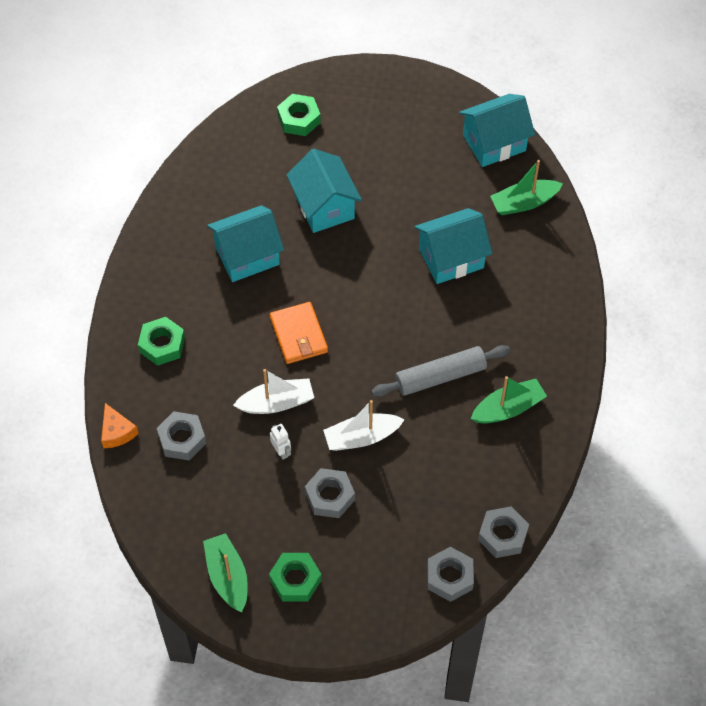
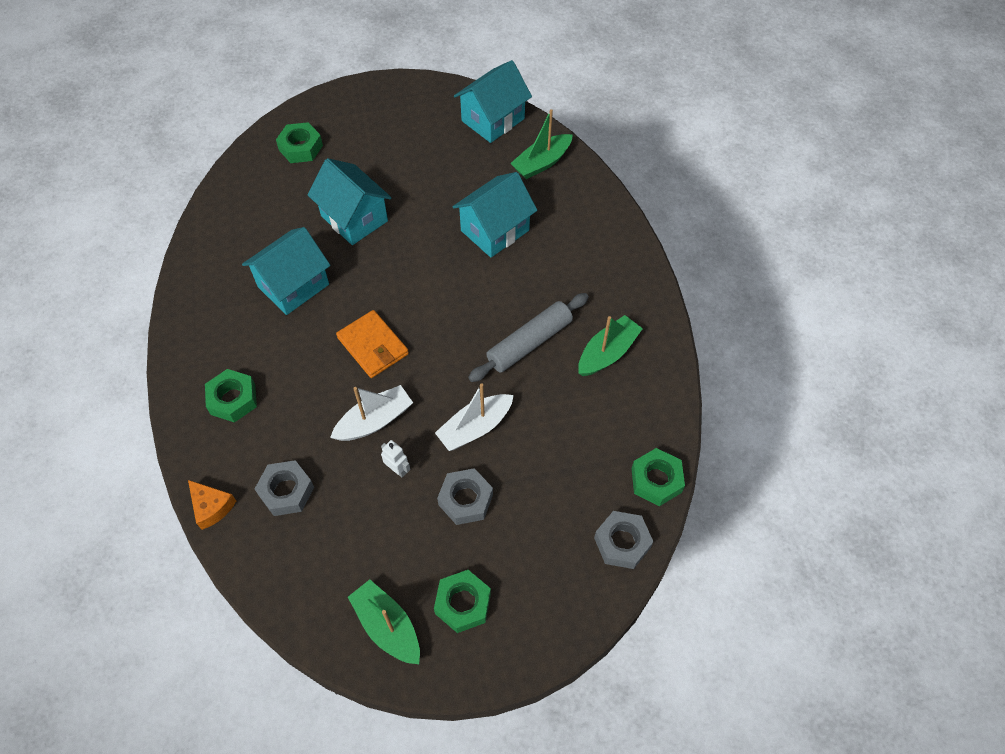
camera: 20 degrees left, 0 degrees up
(502, 535) = (656, 480): grey nut -> green nut

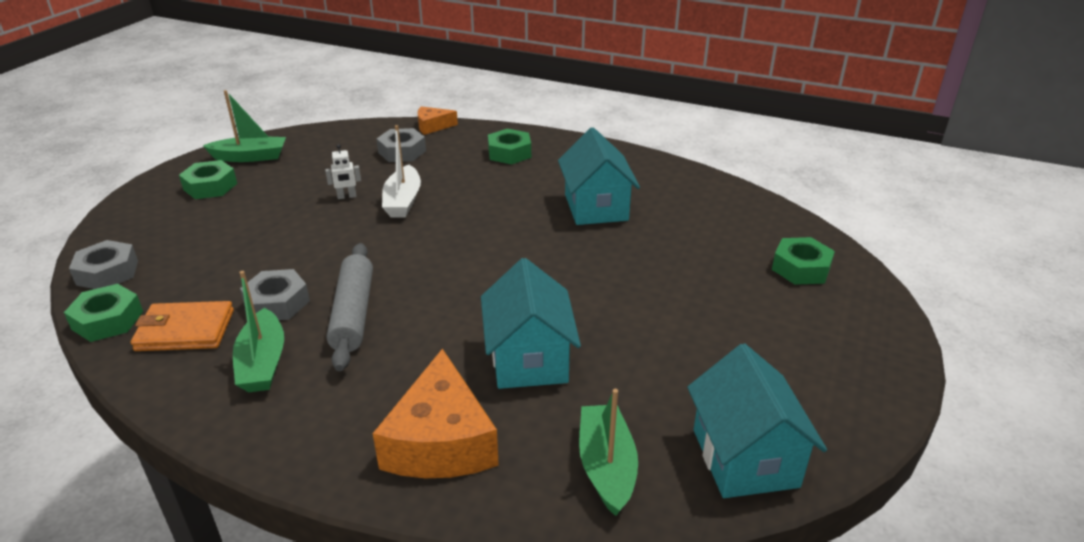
camera: 125 degrees right, 25 degrees down
(354, 218) = (651, 267): turquoise house -> none
(373, 346) = (476, 224): orange wallet -> orange wallet (185, 330)
(465, 500) = (273, 215): grey nut -> grey nut (277, 303)
(475, 427) = (321, 244): white boat -> none
(583, 231) = (440, 441): none -> orange cheese

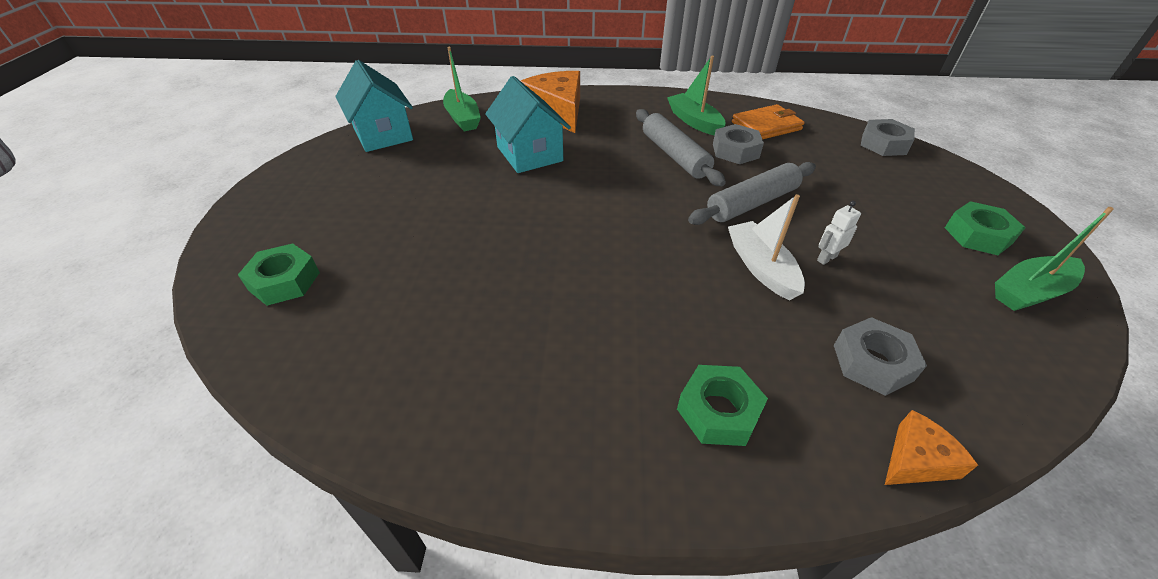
camera: 160 degrees right, 10 degrees up
(107, 320) = (821, 121): green nut -> none
(343, 245) = (752, 203): none -> grey rolling pin
(596, 207) = (531, 317): turquoise house -> none

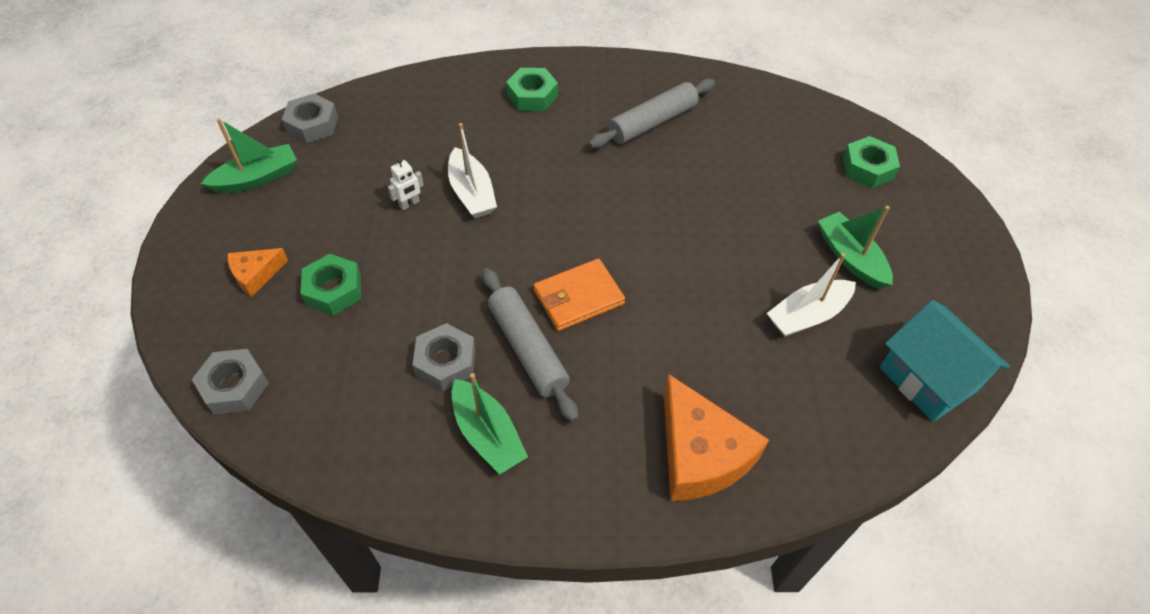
camera: 175 degrees right, 10 degrees up
(446, 166) = (808, 315): none -> white boat
(462, 118) = (838, 427): green boat -> green boat (850, 258)
(529, 154) = (714, 344): turquoise house -> none
(752, 203) = (454, 269): grey rolling pin -> grey rolling pin (652, 122)
(766, 126) = (381, 426): orange wallet -> orange wallet (578, 297)
(872, 362) = (420, 124): grey nut -> grey nut (312, 124)
(916, 460) = (426, 77): orange cheese -> orange cheese (256, 275)
(978, 235) = (247, 234): green nut -> green nut (333, 290)

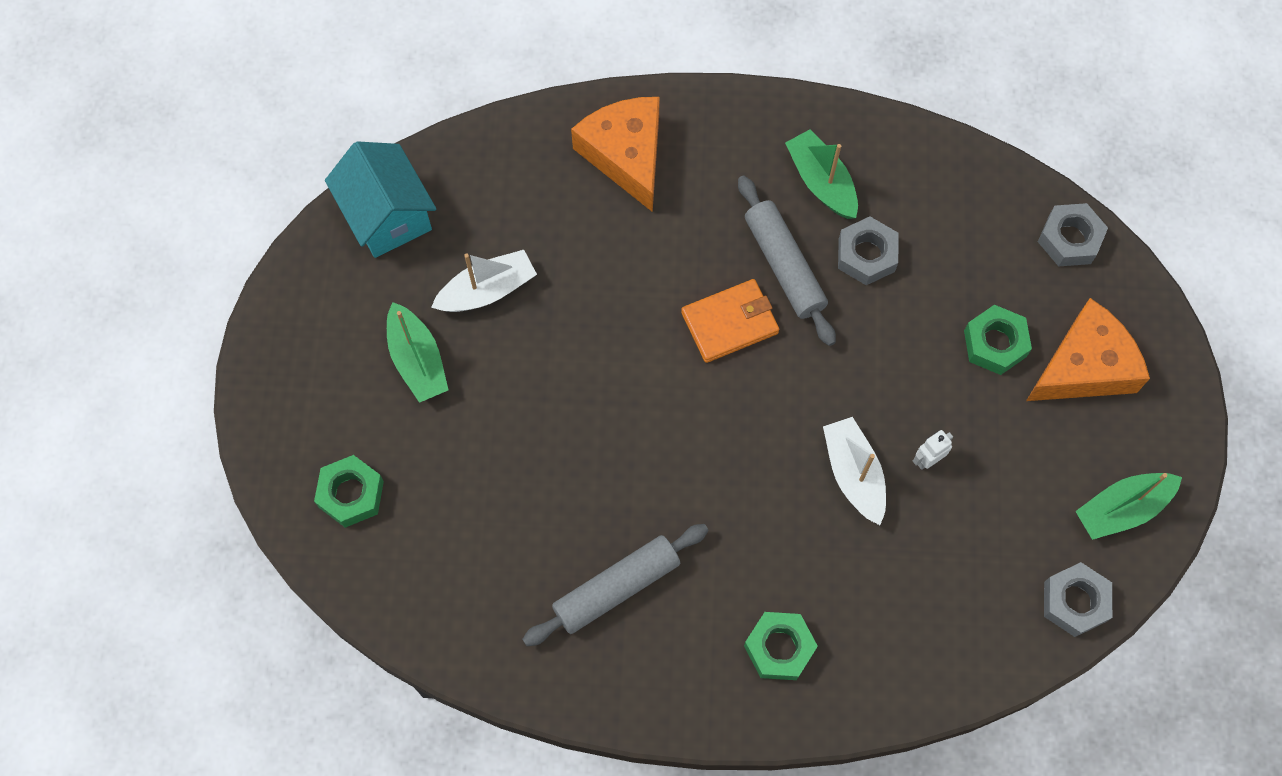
camera: 175 degrees left, 15 degrees up
(256, 275) = (1084, 366): orange cheese -> orange cheese, size x1.91

